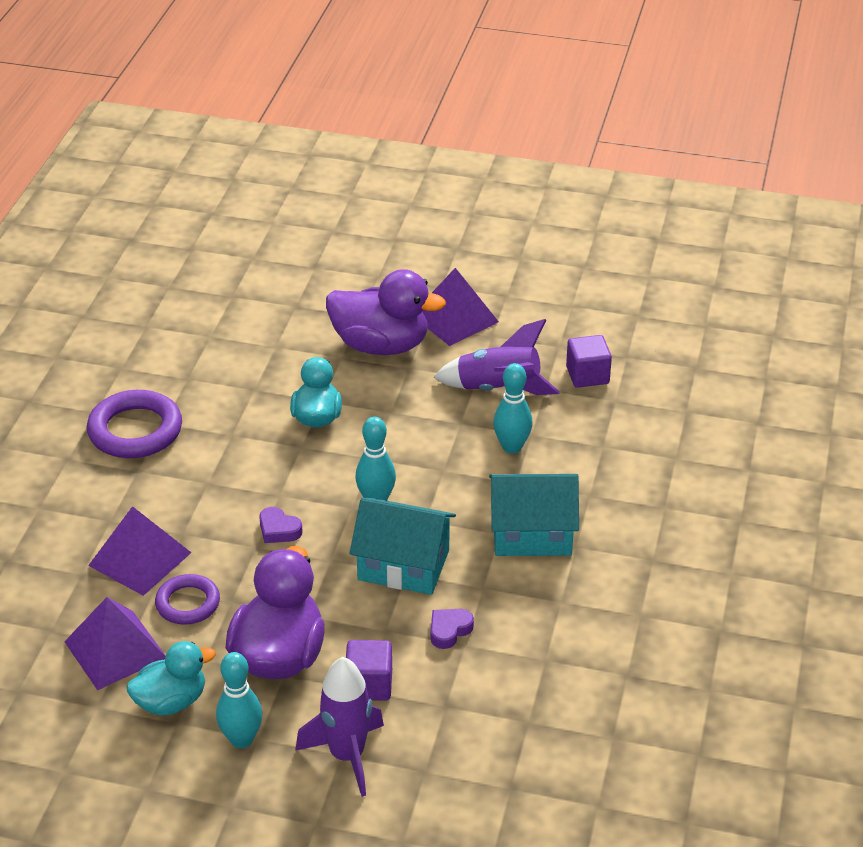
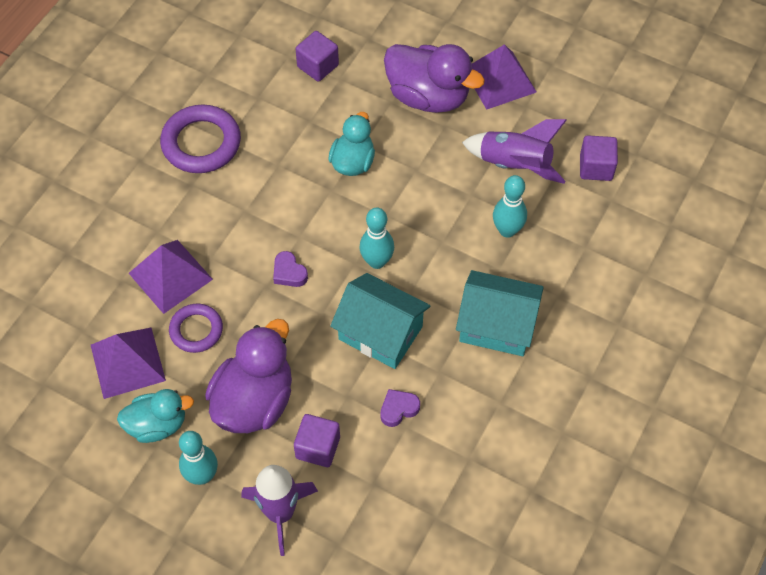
camera: 15 degrees right, 20 degrees up
(247, 339) = (318, 66): none -> purple cube

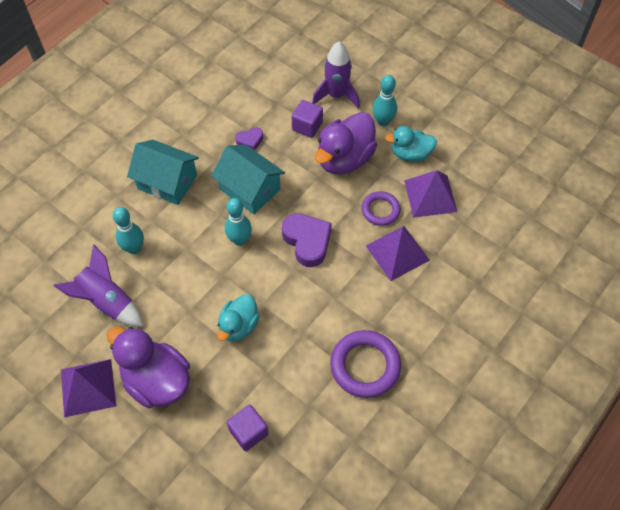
camera: 170 degrees left, 0 degrees up
(289, 272) = (307, 241): purple heart -> purple heart, size x1.88
(596, 167) = (43, 289): purple cube -> none

